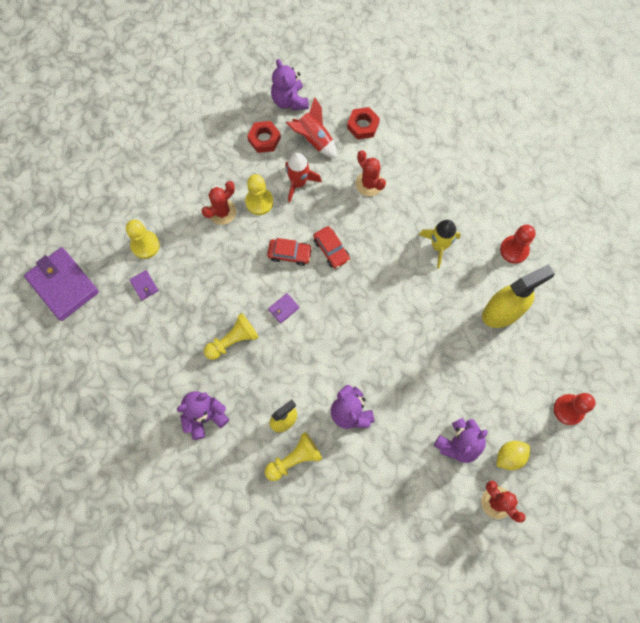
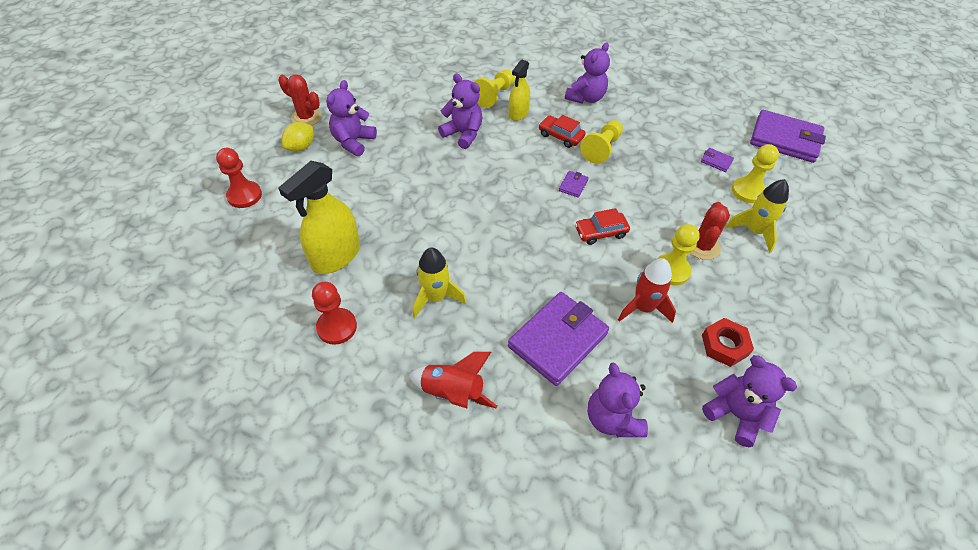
camera: 155 degrees right, 20 degrees down
(173, 208) = (754, 231): none -> yellow rocket
(314, 139) = (663, 371): red rocket -> red rocket (453, 393)
(331, 250) = (559, 251): red car -> red car (561, 136)
(363, 125) = (612, 419): red nut -> purple teddy bear
(369, 183) = (557, 340): red cactus -> purple wallet

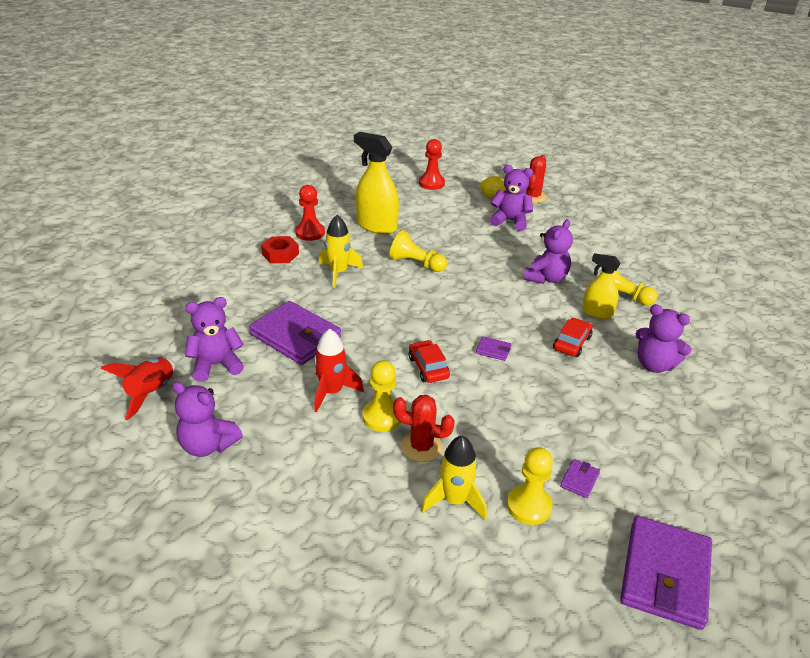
camera: 85 degrees right, 15 degrees down
(453, 393) = (250, 285): red rocket -> red rocket (151, 393)
(602, 149) = (562, 374): yellow pawn -> yellow pawn (416, 263)
(724, 345) = (286, 448): red nut -> red nut (280, 254)
(735, 414) = (208, 445): purple teddy bear -> purple teddy bear turned 75 degrees clockwise

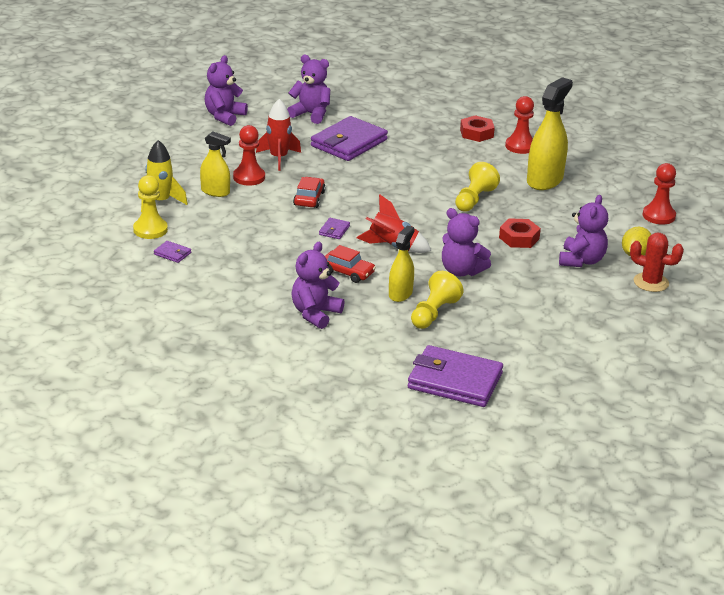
camera: 90 degrees right, 5 degrees down
(151, 393) = (279, 94): red rocket -> red rocket (392, 247)
(216, 365) = (311, 114): purple teddy bear -> purple teddy bear turned 45 degrees counterclockwise
(338, 273) = (449, 160): yellow rocket -> none
(382, 417) = (249, 177): yellow pawn -> red pawn
(421, 446) = (215, 192): red cactus -> yellow spray bottle
(428, 367) = (309, 198): red car -> red car turned 60 degrees counterclockwise
(481, 246) = (519, 238): none -> red nut
(665, 575) = (79, 276): purple wallet -> purple wallet (455, 381)

